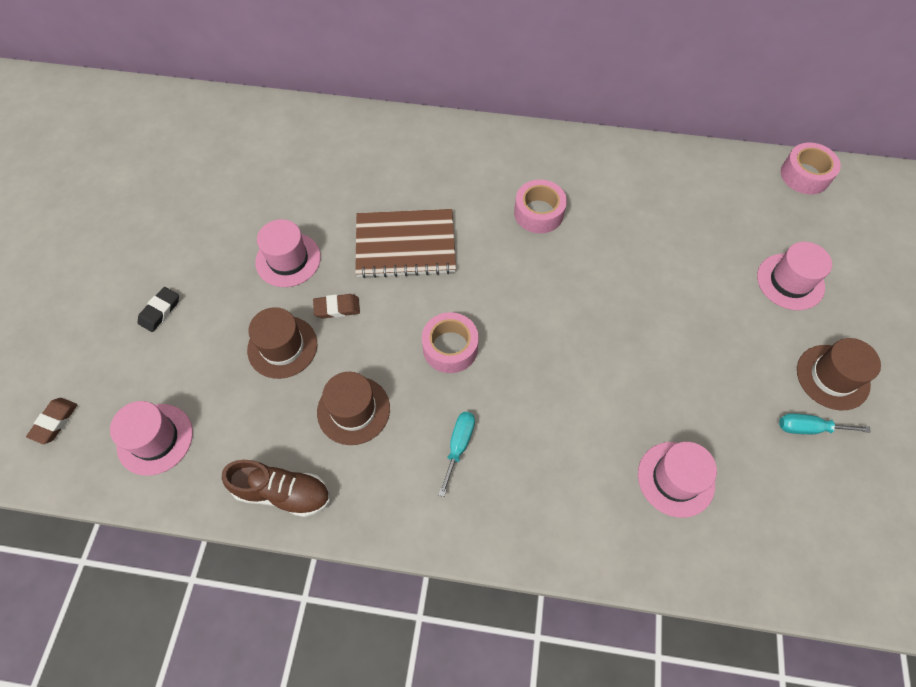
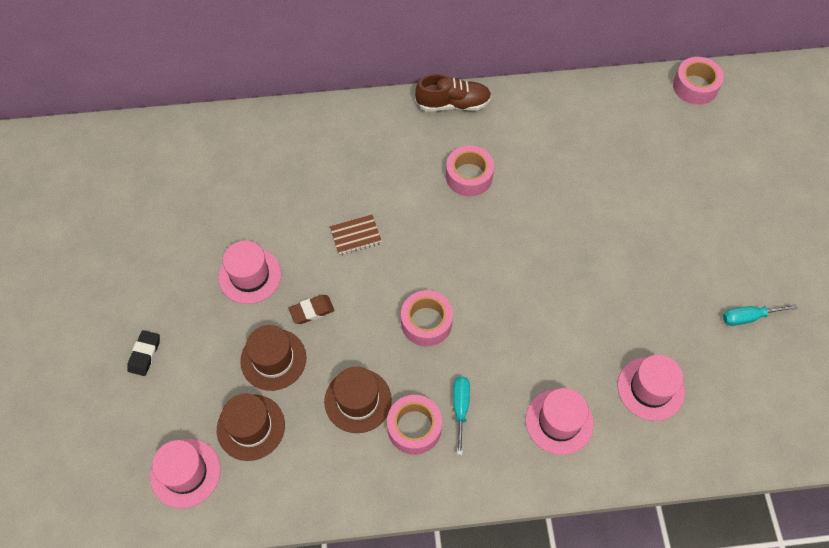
camera: 15 degrees left, 0 degrees up
(55, 422) = (84, 482): brown eraser -> none
(283, 492) = (319, 489): brown shoe -> brown shoe (453, 104)
(403, 454) = (414, 428): none -> pink tape
(405, 245) = (355, 235): brown notebook -> brown notebook, size x0.48
(790, 281) = (704, 190): pink hat -> pink hat (559, 421)
(832, 377) = (758, 268): brown hat -> brown hat (251, 427)

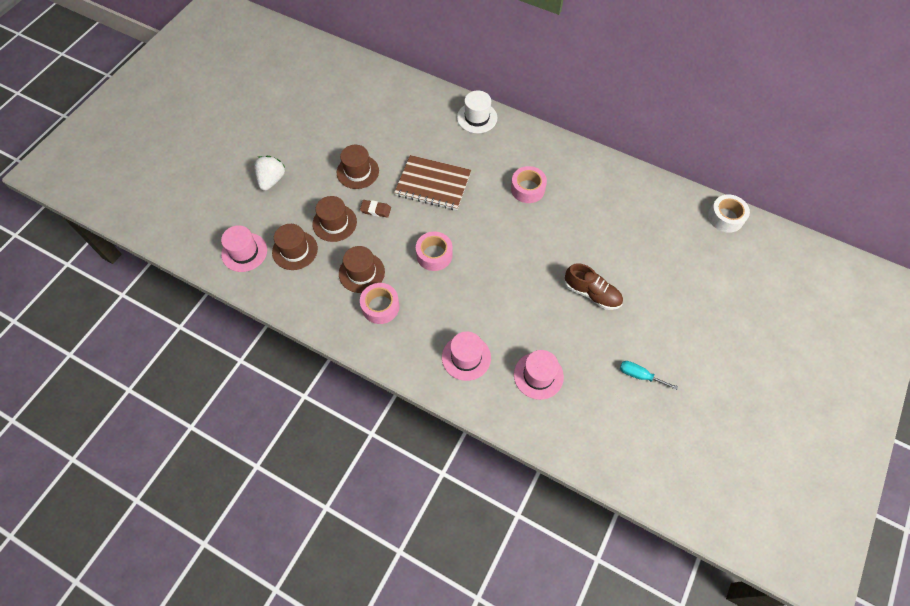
camera: 35 degrees right, 0 degrees up
(144, 354) = (272, 180): black eraser -> white strawberry
(250, 275) = (357, 172): pink hat -> brown hat
(342, 122) = (477, 118): none -> white hat
(355, 235) = (433, 184): brown notebook -> brown notebook, size x2.07
(453, 104) = (552, 142): brown shoe -> brown shoe (592, 293)
(460, 408) = (415, 313): turquoise screwdriver -> none
(695, 86) = (725, 217): pink tape -> white tape

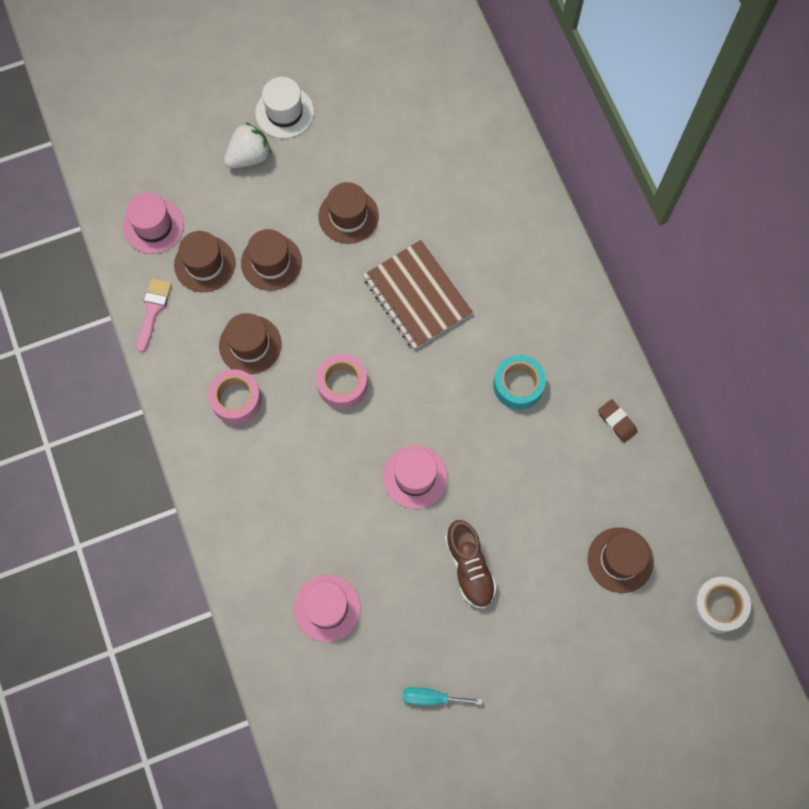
camera: 40 degrees right, 10 degrees up
(284, 296) = (153, 310): none -> pink brush
(375, 210) = (327, 280): brown eraser -> brown eraser (617, 422)
(466, 357) = (273, 527): pink hat -> pink hat (415, 477)
(477, 118) = (545, 246): white hat -> white hat (284, 112)
(527, 189) = (518, 385): pink tape -> turquoise tape
(639, 375) = (431, 697): turquoise screwdriver -> turquoise screwdriver turned 60 degrees counterclockwise
(660, 232) = (620, 560): none -> brown hat

